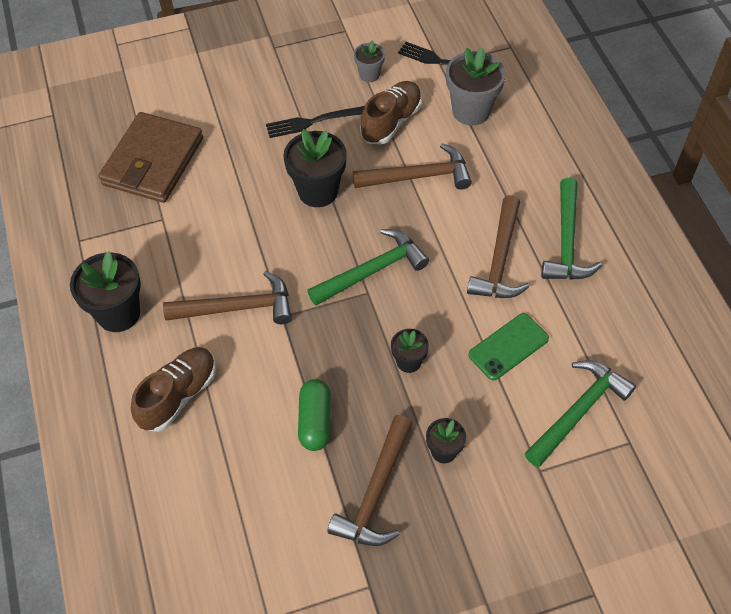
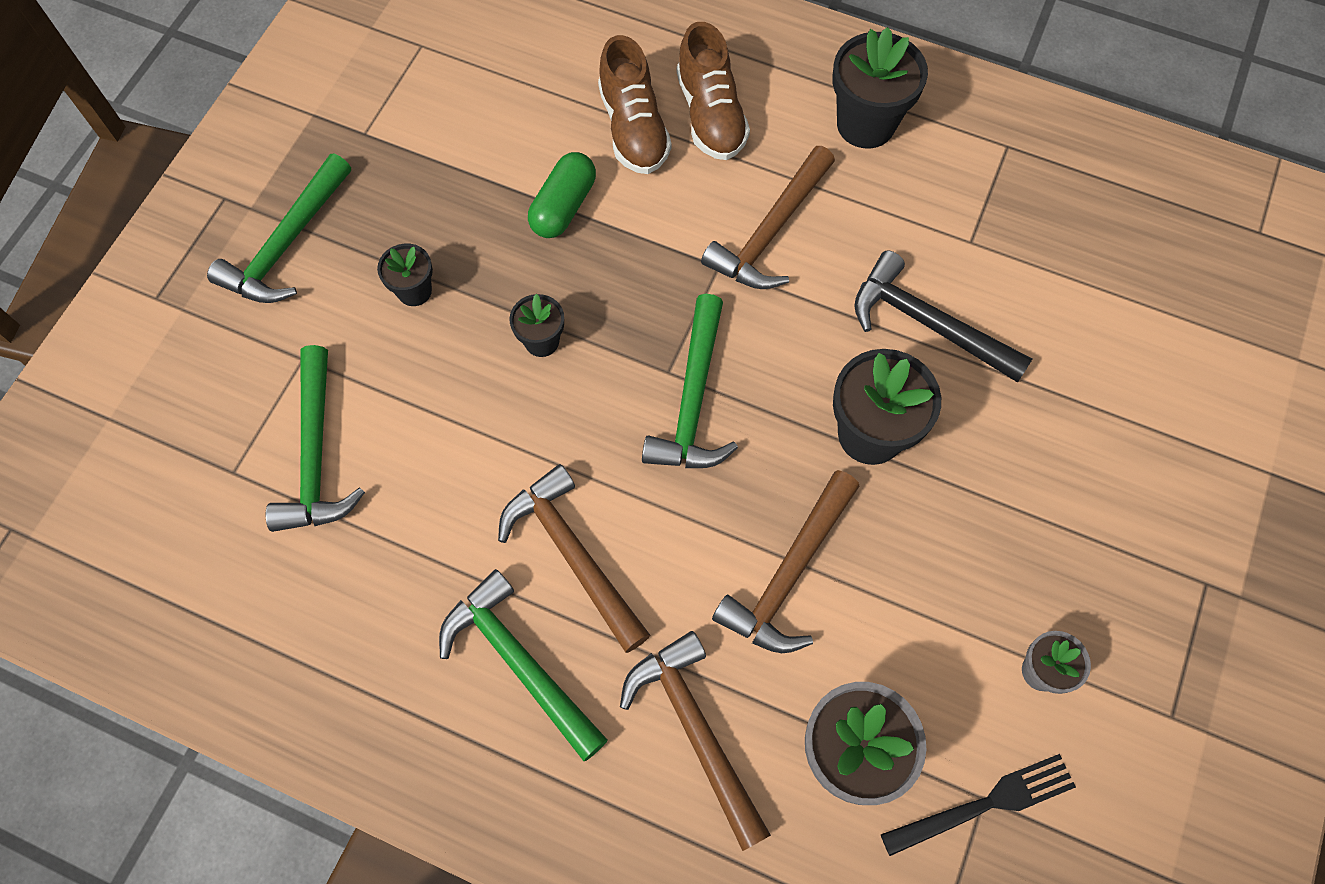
camera: 130 degrees right, 10 degrees up
(153, 161) = (1080, 288): brown wallet -> none
(232, 206) = (927, 324): none -> black hammer
(313, 122) = (1002, 521): black fork -> none
(315, 421) = (563, 206): green capsule -> green capsule turned 75 degrees clockwise
(376, 492) = (438, 202): brown hammer -> brown hammer (695, 731)
(391, 122) = (918, 622): brown shoe -> brown shoe (633, 128)
(486, 552) = (287, 244): none -> green hammer
(508, 347) = (456, 456): green phone -> none

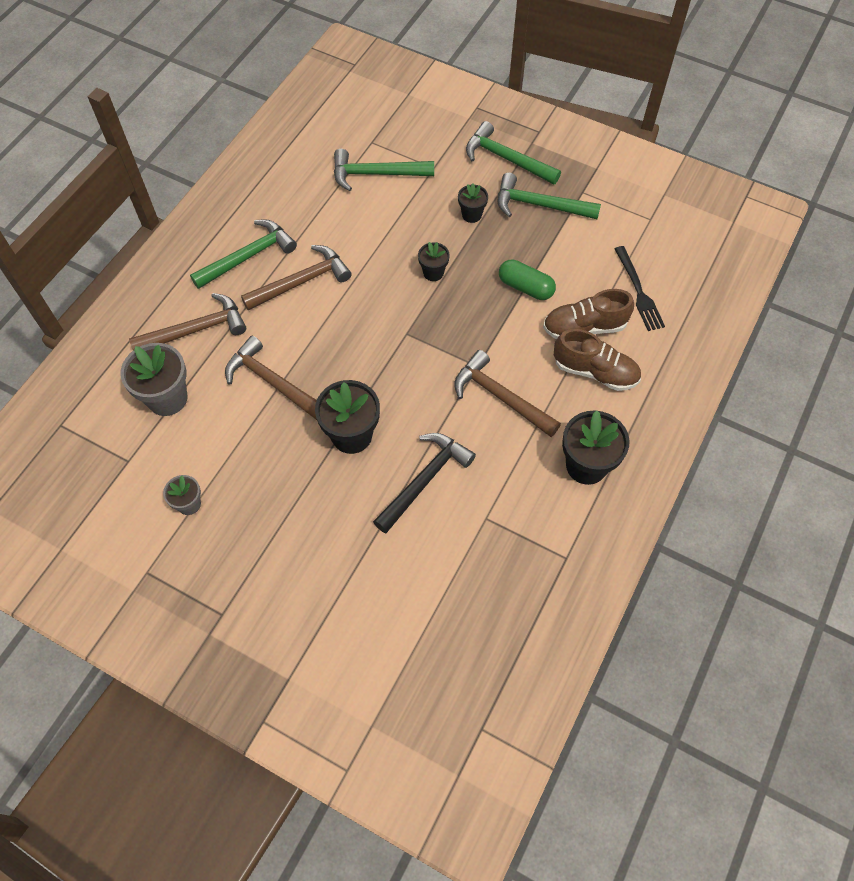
camera: 95 degrees right, 5 degrees down
(693, 400) = (386, 344): green hammer -> green hammer (539, 205)
(710, 115) = (595, 372): brown shoe -> brown shoe turned 150 degrees counterclockwise
(985, 804) = (125, 461): black fork -> black fork (638, 291)

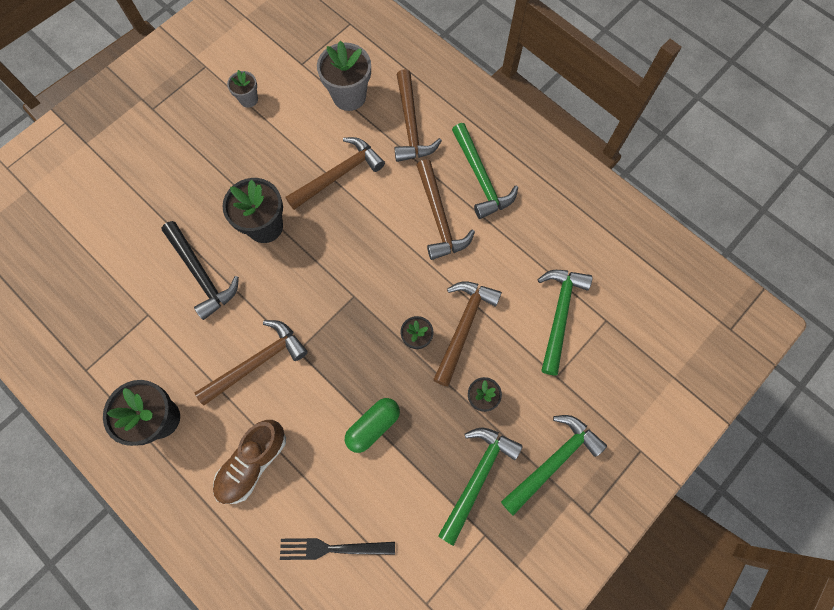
camera: 105 degrees right, 10 degrees up
(410, 240) = (463, 327): none -> brown hammer
(584, 327) = (306, 471): brown shoe -> none

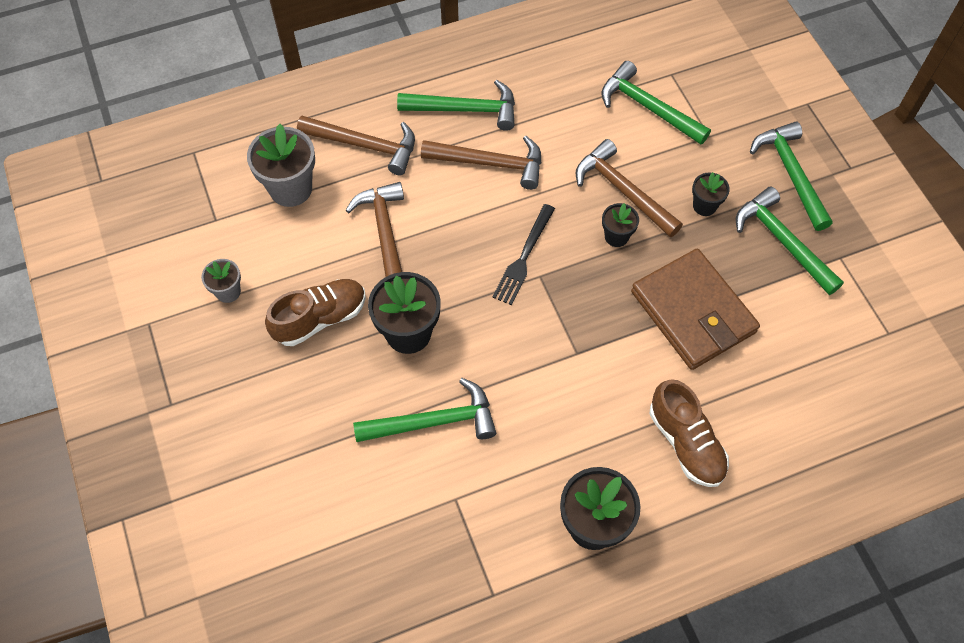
camera: 65 degrees left, 10 degrees down
(201, 274) = (434, 421): black hammer -> green hammer
(252, 165) = (320, 318): none -> brown shoe
(257, 362) = (571, 398): brown hammer -> none
(332, 548) = (806, 397): black fork -> black fork (523, 258)
(373, 426) = (693, 312): green capsule -> brown wallet

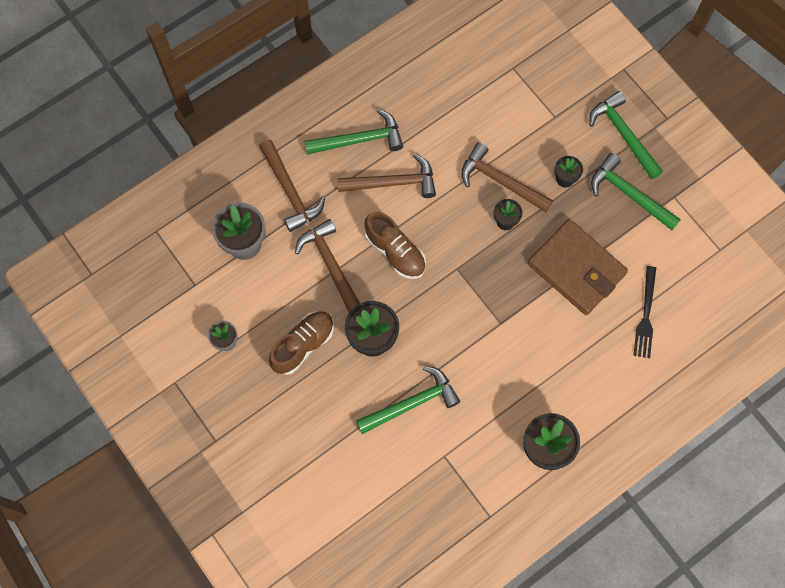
camera: 15 degrees left, 10 degrees up
(365, 145) = (290, 191): brown hammer -> brown hammer turned 60 degrees clockwise
(523, 258) = (440, 256): black fork -> black fork (645, 316)
(648, 107) = (502, 103): green hammer -> none
(686, 443) = (594, 371): brown shoe -> brown shoe (395, 251)

